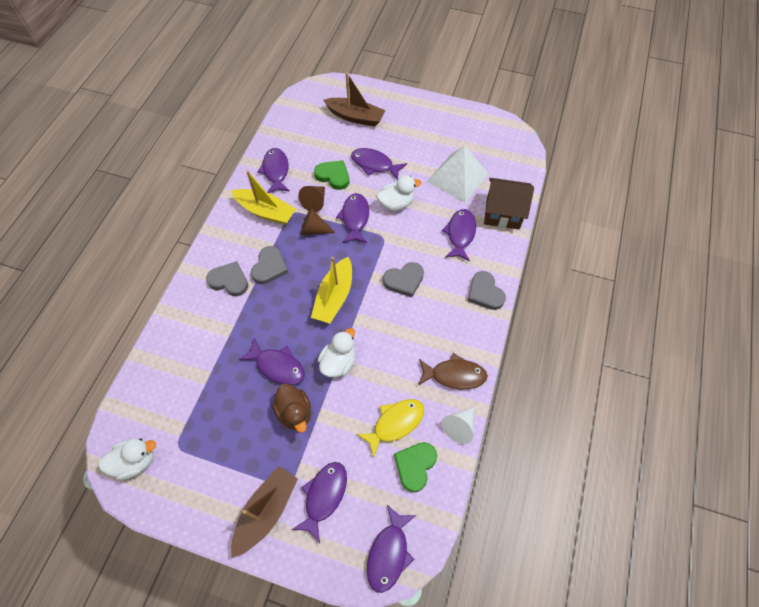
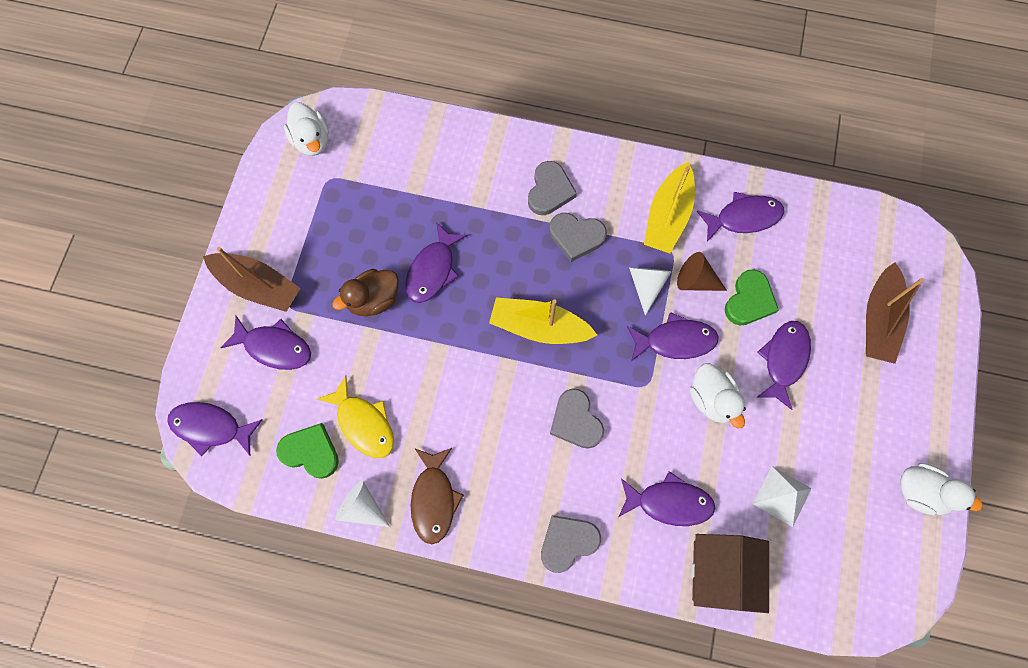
camera: 85 degrees right, 10 degrees up
(314, 229) = (646, 285): brown cone -> white cone
(338, 362) = (443, 344): white duck -> white duck (921, 492)
(457, 177) = (782, 496): white pyramid -> white pyramid, size x0.59

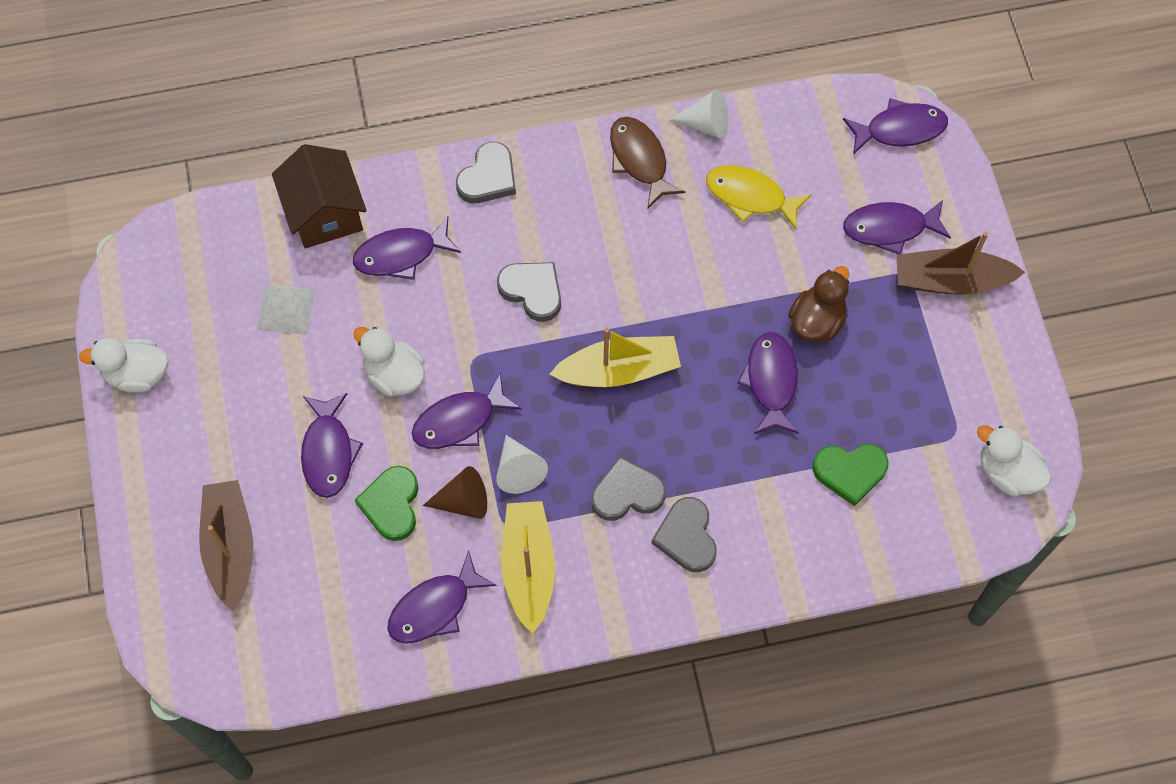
camera: 155 degrees right, 5 degrees down
(310, 452) = (787, 149): green heart -> green heart (850, 472)

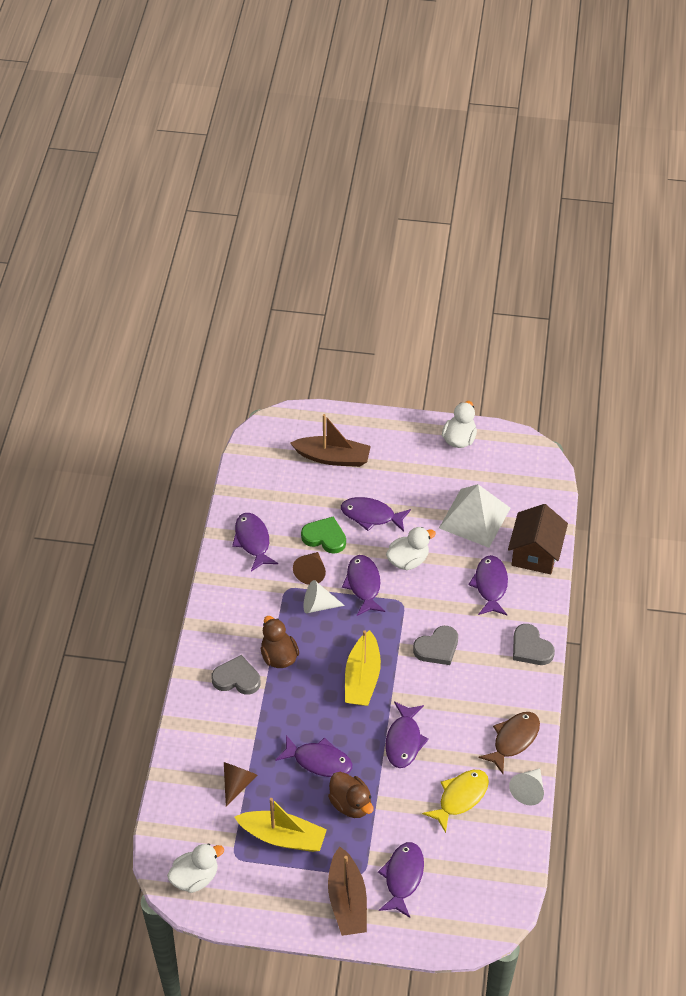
camera: 110 degrees right, 15 degrees down
(286, 309) = (474, 518): white pyramid -> white pyramid, size x1.70
(325, 213) = (535, 553): brown house -> brown house turned 75 degrees counterclockwise
(528, 567) = (255, 592): yellow boat -> yellow boat (283, 837)
(627, 493) = (279, 656): grey heart -> brown duck
(640, 160) = (513, 740): brown fish -> brown fish turned 45 degrees counterclockwise
(850, 472) = (237, 783): green heart -> brown cone
(900, 129) = (480, 916): purple fish -> purple fish (404, 740)
(950, 280) = (347, 900): brown boat -> brown boat turned 150 degrees clockwise

